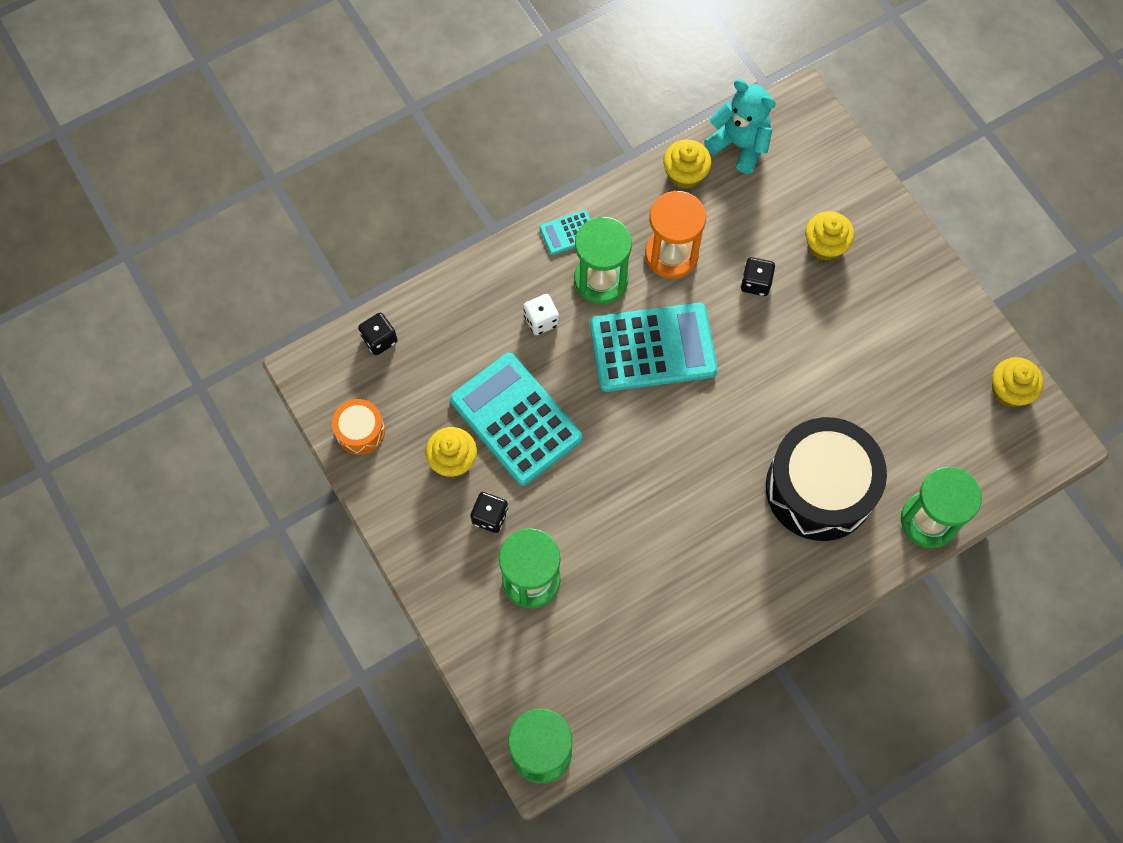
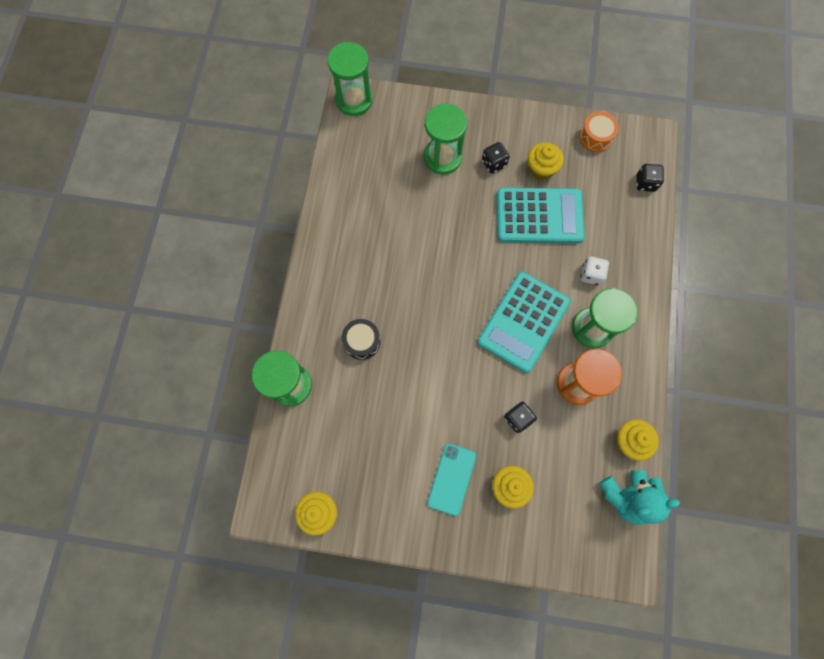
camera: 130 degrees right, 5 degrees up
(568, 232) = (639, 335): turquoise calculator -> none
(819, 488) = (362, 341): black drum -> black drum, size x0.46
(867, 298) = (452, 479): none -> turquoise phone

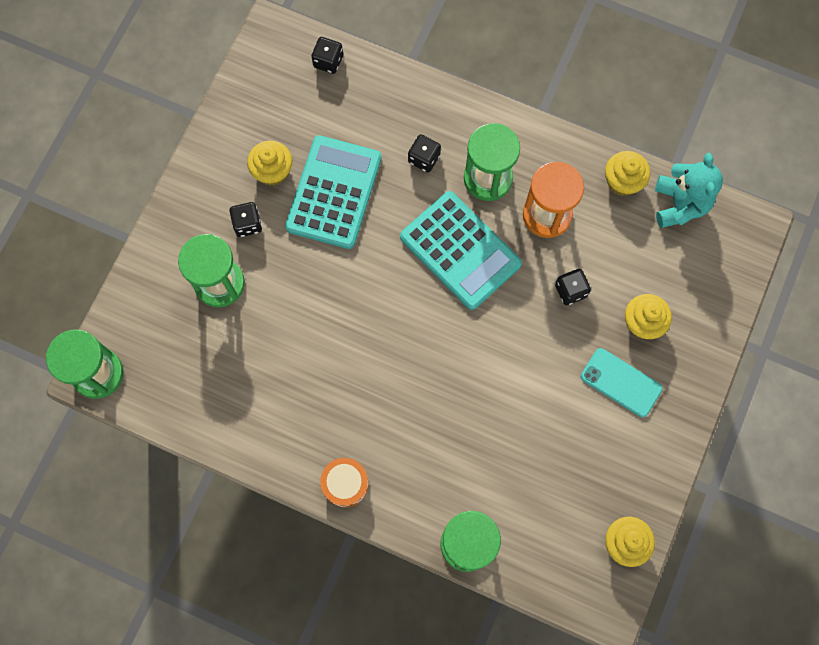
camera: 75 degrees left, 0 degrees up
(362, 341) = (435, 444): black drum -> none
(591, 274) = (424, 159): white dice -> black dice
(595, 137) = (250, 96): orange drum -> orange drum (345, 484)

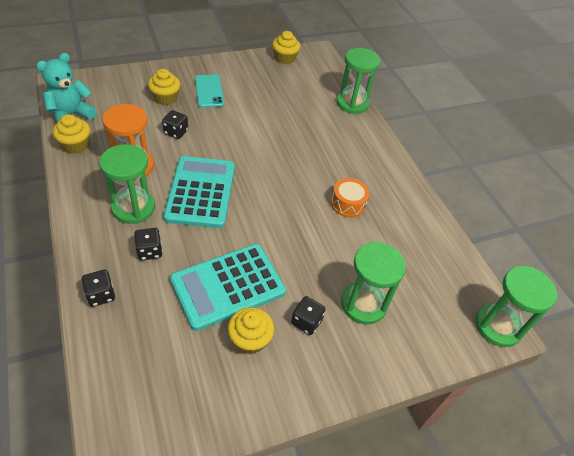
camera: 140 degrees left, 25 degrees down
(328, 61) = (111, 378): black dice -> black dice (101, 295)
(345, 484) = (387, 161): orange drum -> orange drum (348, 204)

